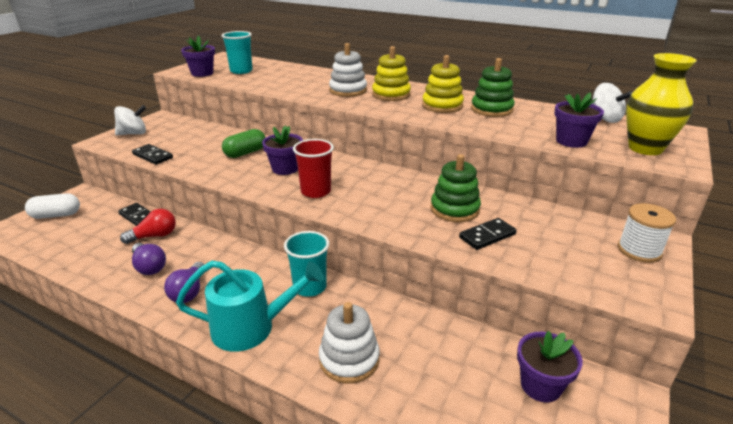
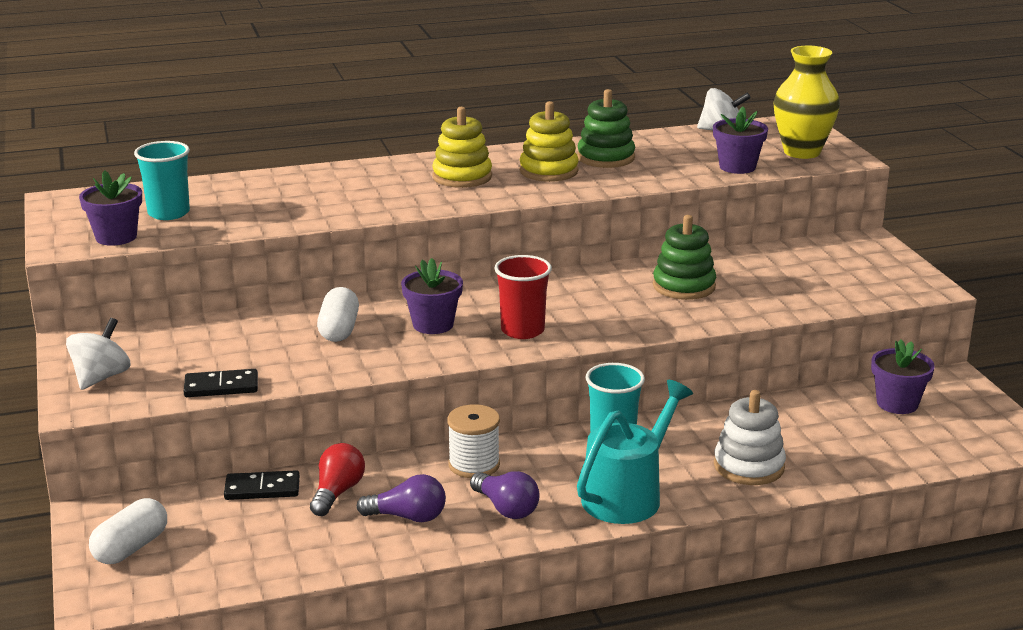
camera: 45 degrees left, 5 degrees down
(245, 153) = (339, 330): green capsule -> white capsule
(348, 90) = (398, 189): white stacking toy -> none
(487, 236) = (750, 296): black domino -> none
(639, 250) = (868, 255): white spool -> white spool (474, 465)

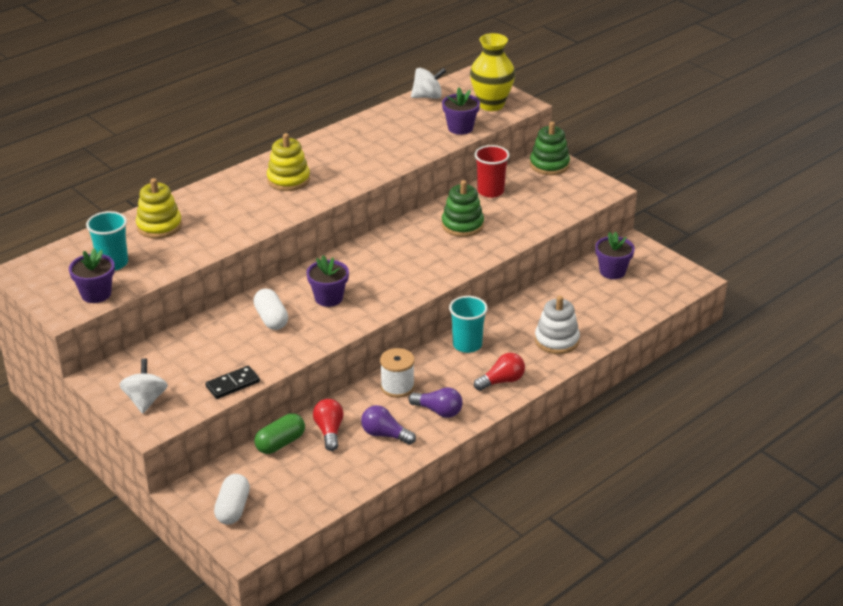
camera: 25 degrees left, 10 degrees up
(262, 489) = (280, 443): black domino -> green capsule
(407, 517) = (385, 435): purple light bulb -> purple light bulb turned 135 degrees counterclockwise
(522, 330) = (388, 287): red cup -> red cup (490, 191)
(548, 171) = (342, 160): yellow stacking toy -> yellow stacking toy (159, 226)
(606, 158) = (370, 139): green stacking toy -> green stacking toy (549, 165)
(627, 495) = (501, 381): turquoise watering can -> red light bulb

